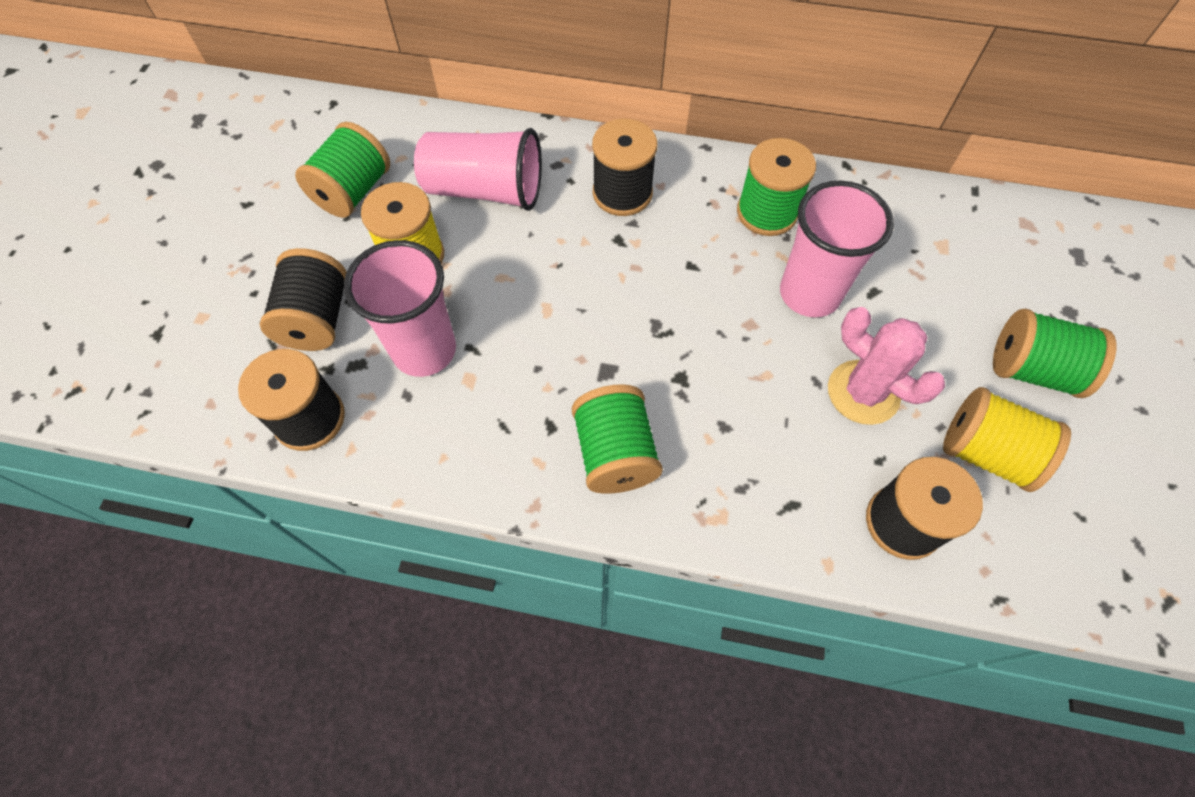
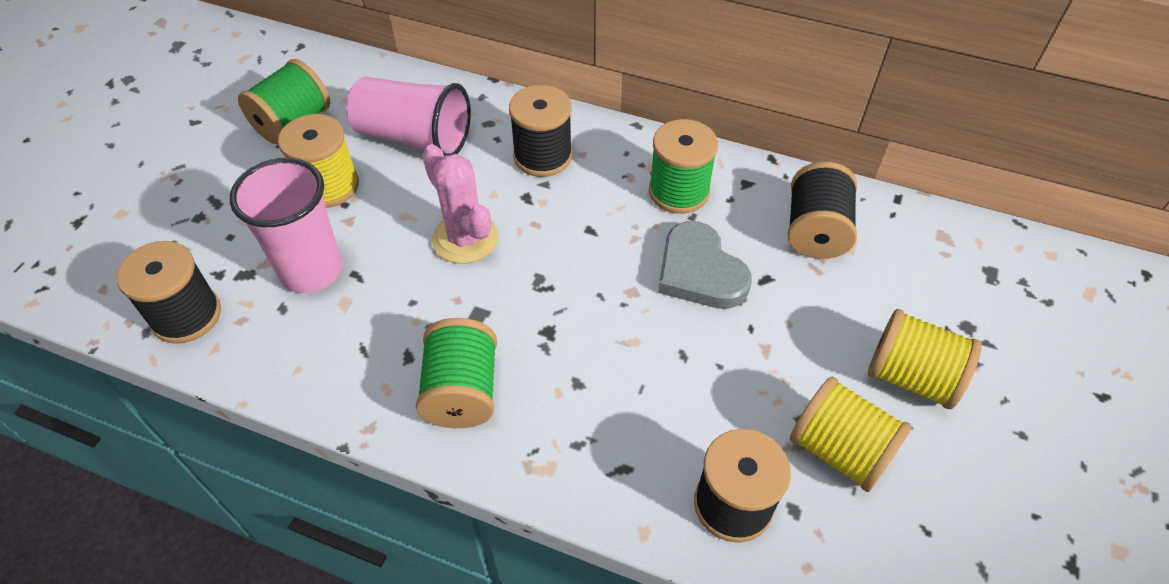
camera: 10 degrees right, 10 degrees down
(317, 318) = (223, 229): black spool -> black spool (815, 231)
(809, 293) = (699, 272): pink cup -> grey heart
(863, 392) = (727, 372): pink cactus -> pink cactus (465, 238)
(1032, 370) = (911, 377): green spool -> yellow spool

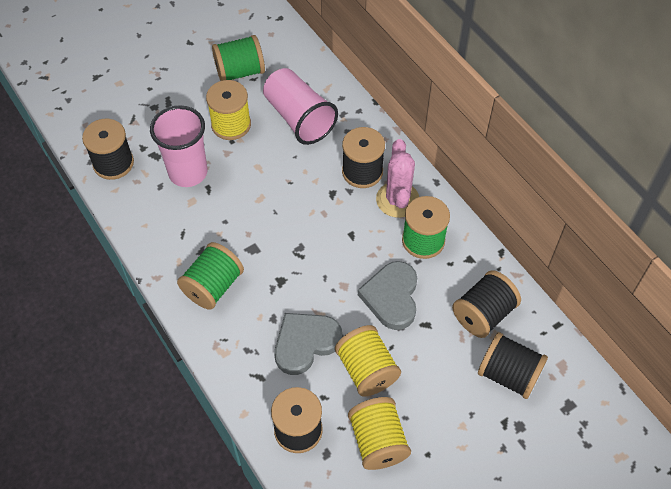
camera: 35 degrees right, 5 degrees up
(465, 238) = (279, 199): pink cactus -> pink cactus (397, 200)
(645, 388) = (305, 343): none -> grey heart
(902, 278) = (508, 374): none -> black spool
(911, 377) = (456, 431): yellow spool -> yellow spool (366, 370)

